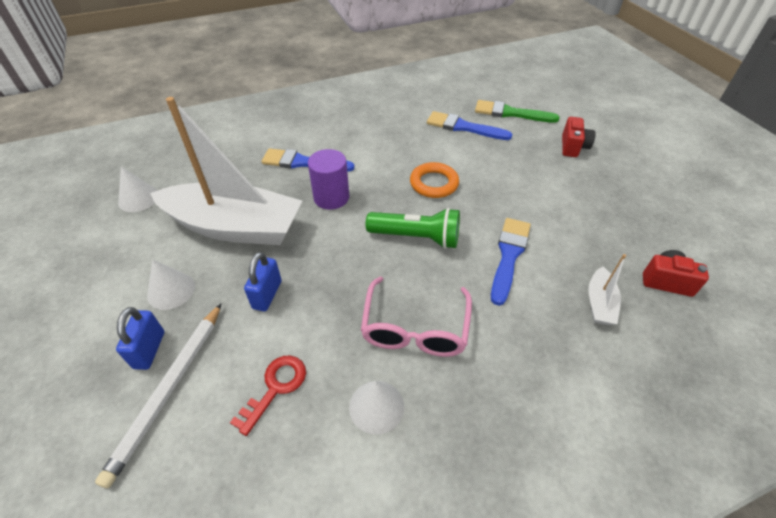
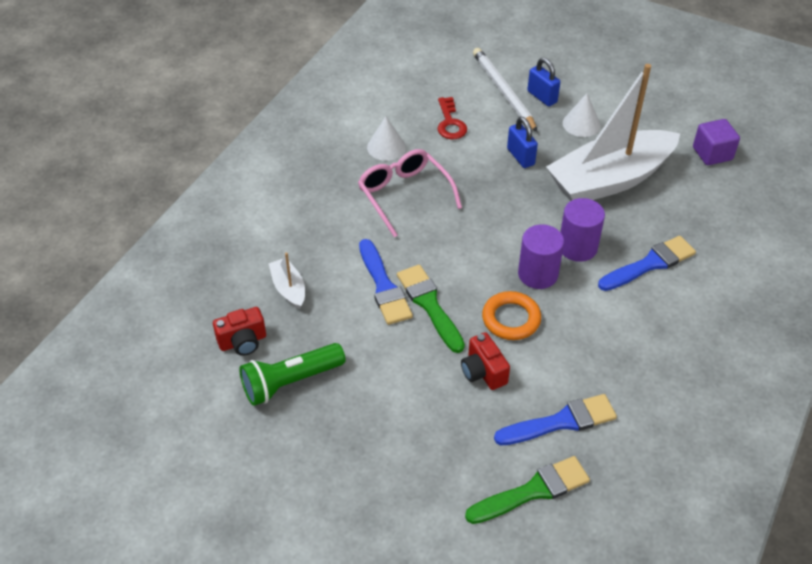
camera: 140 degrees right, 0 degrees up
(138, 198) = (712, 154): white cone -> purple cube
(382, 197) = (538, 274): none -> purple cylinder
(417, 237) = (469, 256): green flashlight -> green flashlight (290, 382)
(483, 222) = (429, 305): none -> green brush
(573, 147) = (415, 473): red camera -> red camera (483, 372)

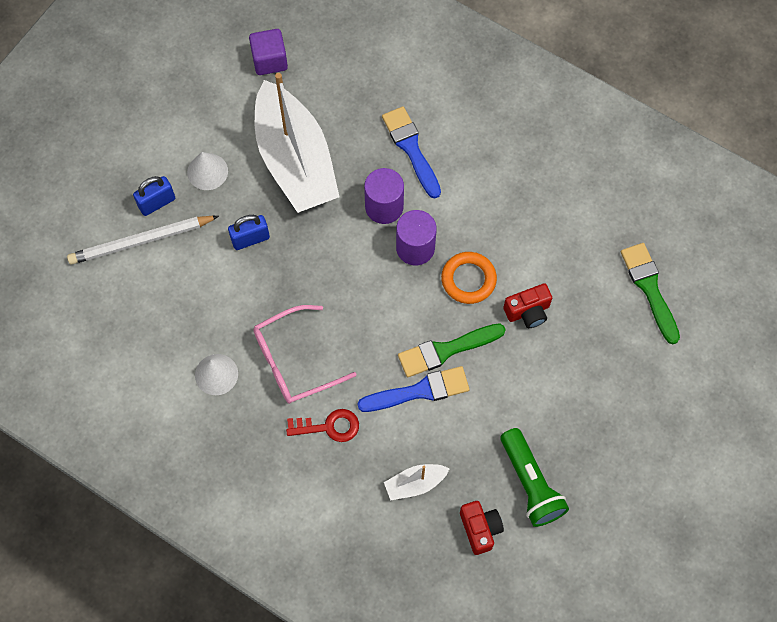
camera: 85 degrees left, 20 degrees up
(450, 123) = (186, 303): red key -> red key (329, 426)
(561, 422) = (583, 255): blue brush -> none

